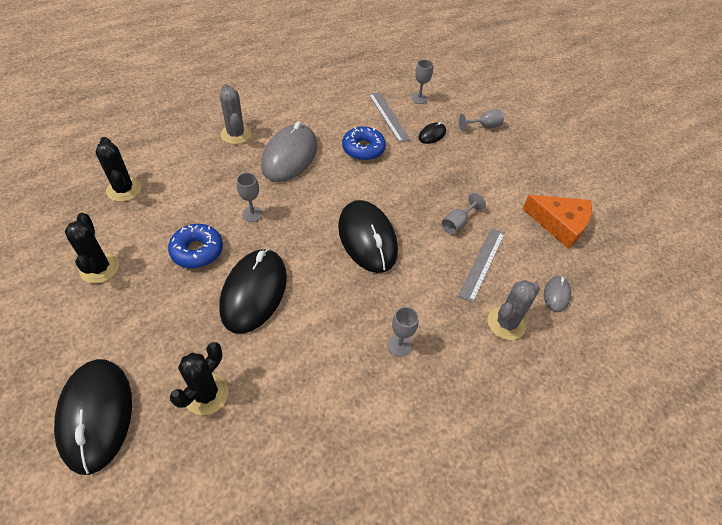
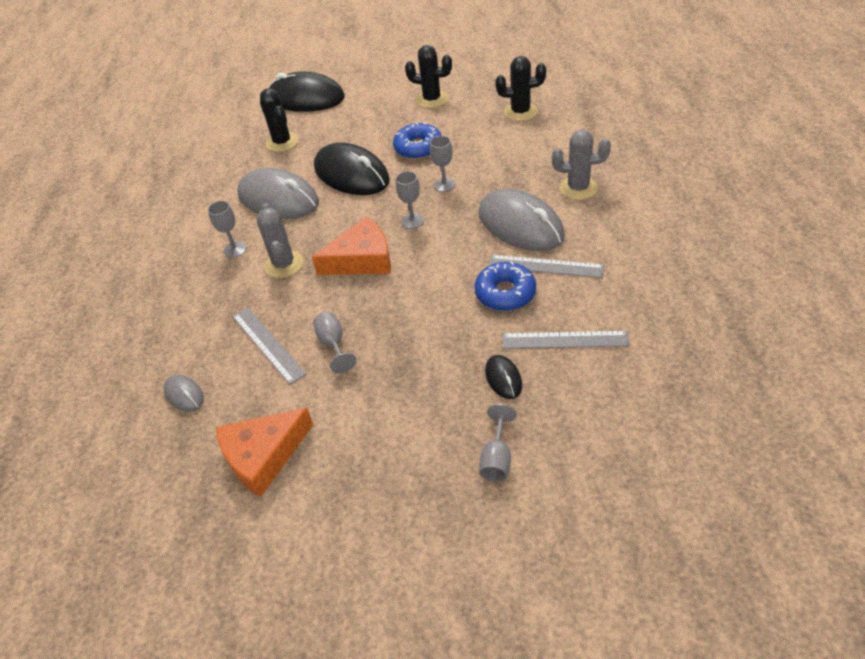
camera: 125 degrees right, 5 degrees down
(312, 343) = (278, 199): none -> grey mouse
(329, 135) = (545, 266): none -> grey ruler
(367, 238) = (362, 259): black mouse -> orange cheese
(419, 98) = (598, 394): grey goblet -> grey goblet (412, 221)
(506, 323) = (192, 334): grey cactus -> grey cactus (284, 264)

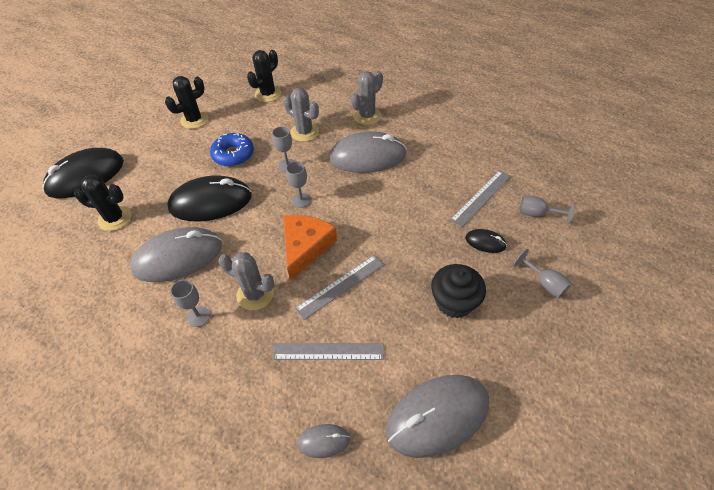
camera: 55 degrees left, 5 degrees up
(263, 456) = (437, 416): orange cheese -> grey mouse
(333, 344) = (370, 310): grey goblet -> grey goblet (537, 214)
(400, 397) = (454, 302): none -> black cupcake
(500, 166) = (304, 132): none -> grey cactus
(505, 293) = (417, 198): blue donut -> none
(545, 266) = (414, 168): grey ruler -> grey ruler (340, 286)

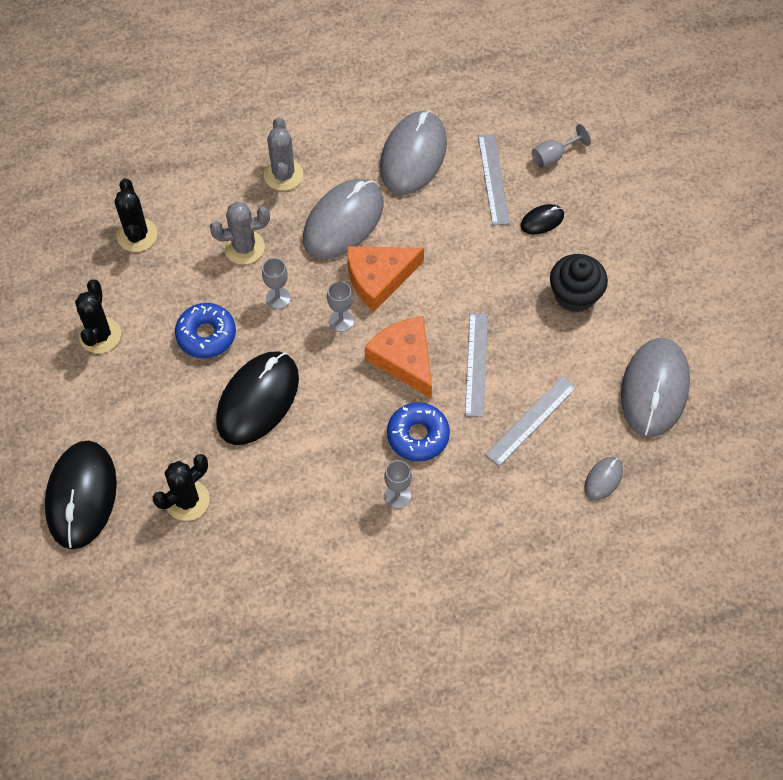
camera: 50 degrees left, 10 degrees up
(178, 257) = (306, 472): grey mouse -> grey mouse (413, 156)
(255, 294) = (418, 436): grey cactus -> blue donut
(348, 196) = (379, 278): none -> orange cheese
(544, 283) = (621, 219): grey goblet -> none

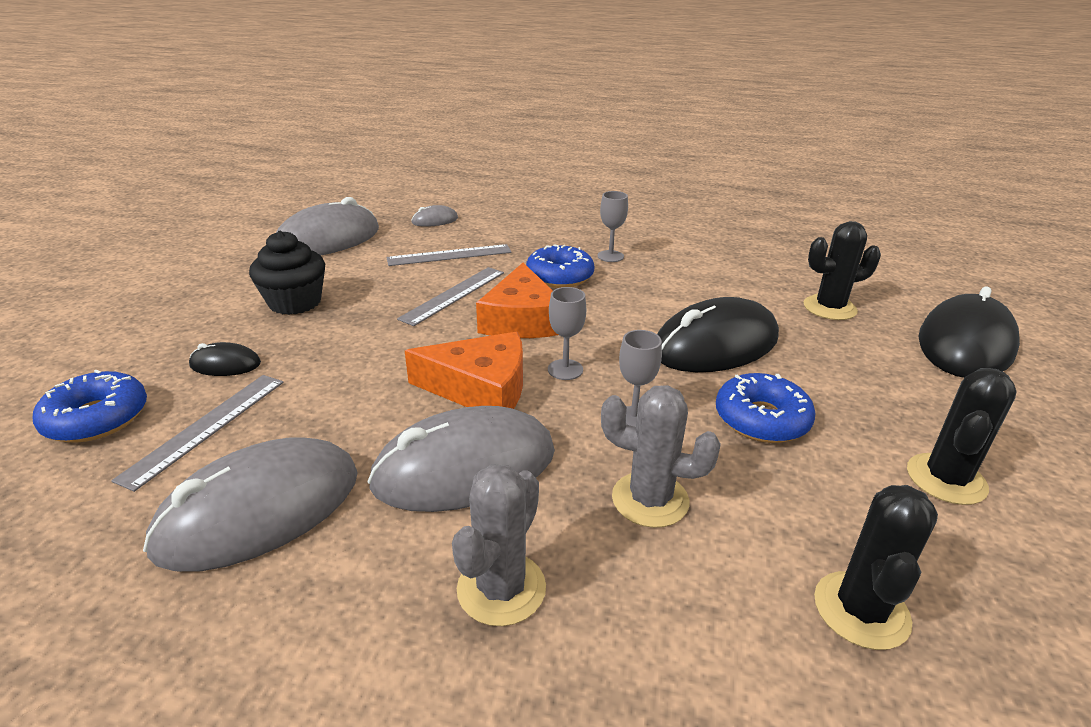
camera: 150 degrees left, 30 degrees down
(554, 156) = (97, 418): grey goblet -> blue donut

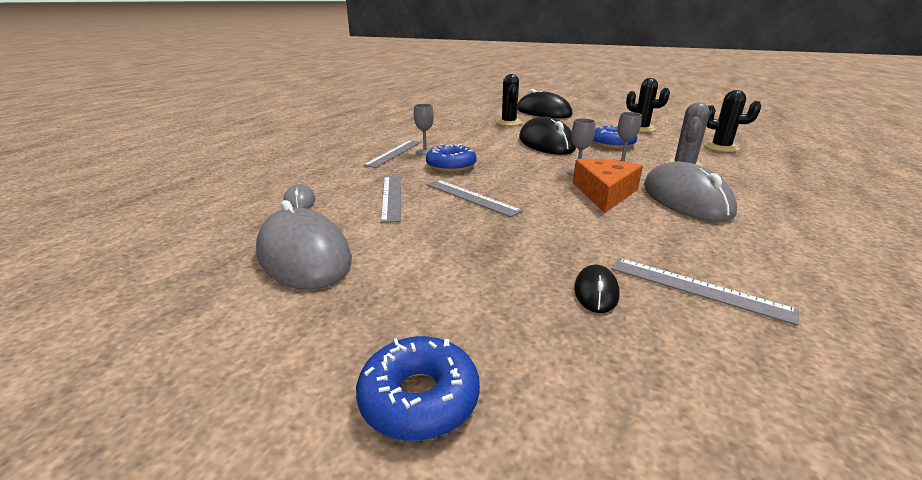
camera: 80 degrees left, 5 degrees down
(97, 418) = (721, 360): blue donut -> blue donut (419, 398)
(260, 510) = (770, 255): grey mouse -> none
(295, 302) = (468, 264): black cupcake -> none
(501, 588) = (765, 195): grey cactus -> none
(522, 320) = (515, 179): orange cheese -> none
(595, 240) = (394, 153): none -> grey ruler

